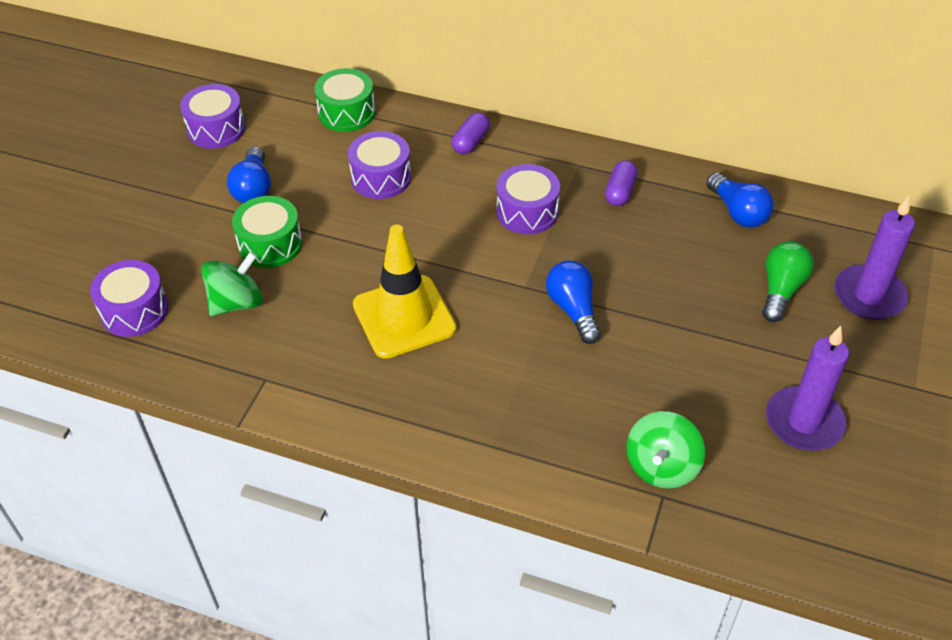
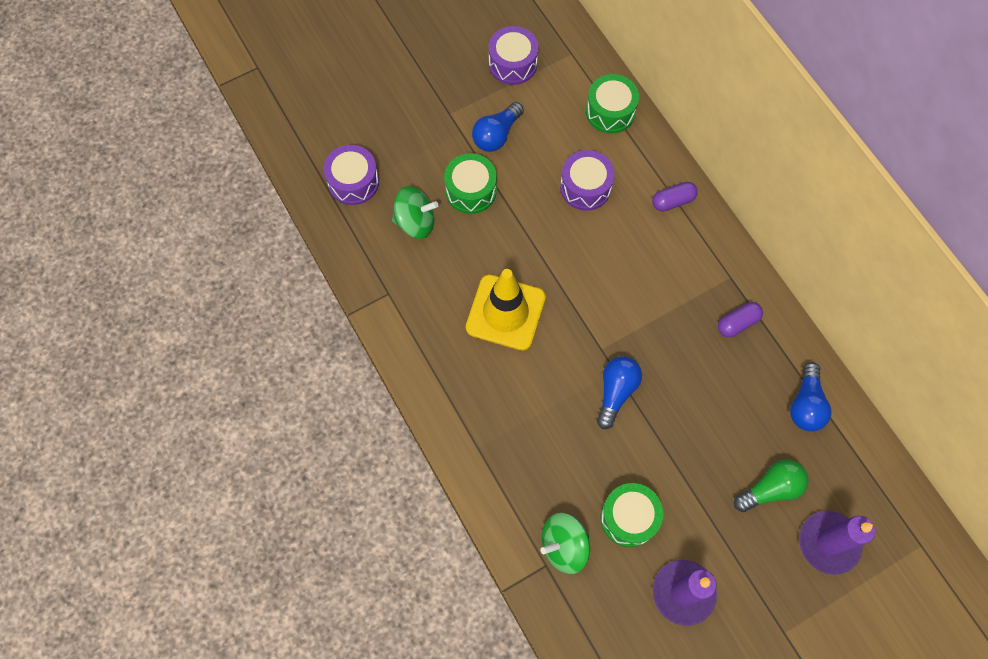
camera: 40 degrees right, 20 degrees up
(527, 212) = (657, 290): purple drum -> none
(692, 399) = (629, 518): none -> green drum

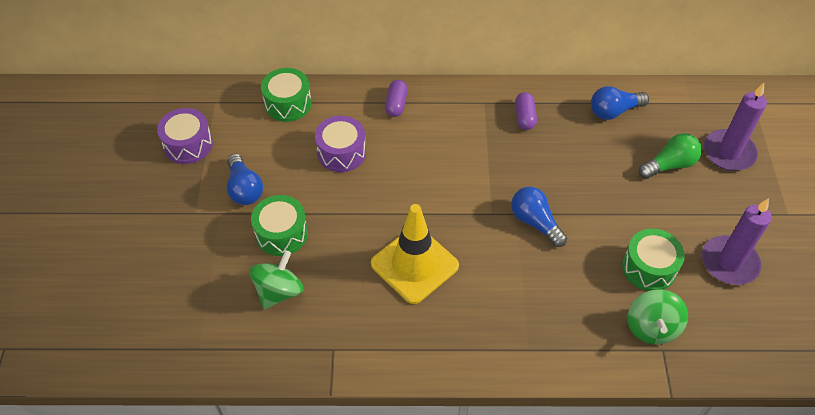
camera: 60 degrees left, 15 degrees down
(353, 182) = (199, 323): purple drum -> none
(770, 489) = (669, 165): green light bulb -> green light bulb turned 60 degrees clockwise
(805, 405) = (614, 111): blue light bulb -> blue light bulb turned 120 degrees clockwise

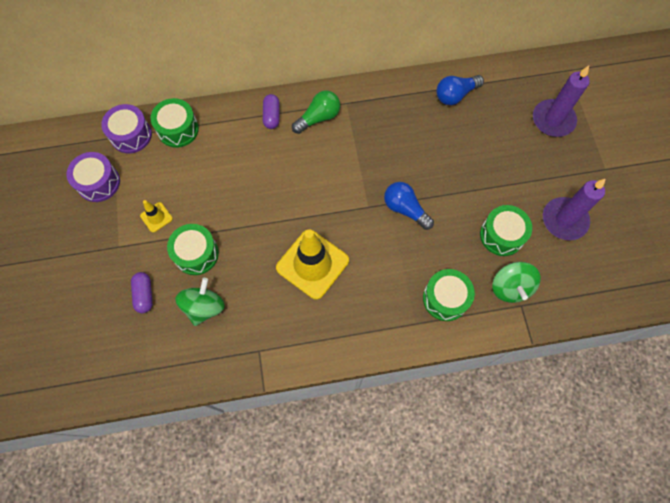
camera: 10 degrees left, 15 degrees up
(244, 189) = (156, 217): blue light bulb -> yellow traffic cone
(341, 152) = (233, 169): purple drum -> purple drum (131, 135)
(524, 117) = (382, 112): purple capsule -> purple capsule (144, 295)
(569, 327) = (445, 298): none -> green drum
(669, 165) = (507, 138): green light bulb -> green light bulb (318, 118)

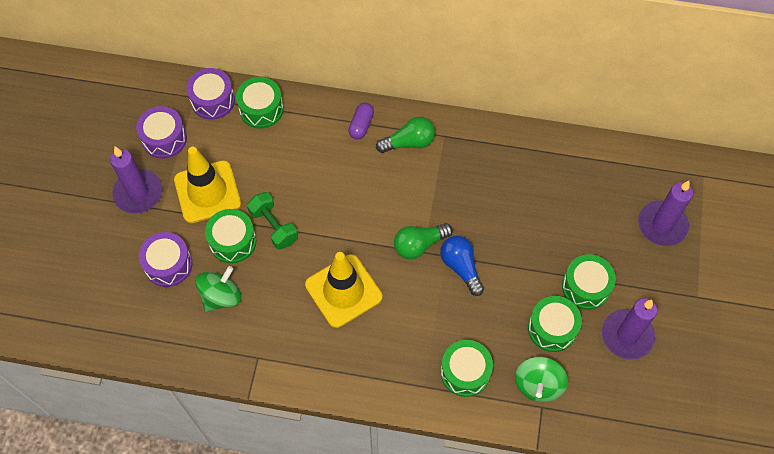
camera: 20 degrees right, 5 degrees down
(92, 239) = (138, 193): none -> purple candle
(144, 295) = (168, 264): purple capsule -> purple drum
(156, 217) = (207, 192): yellow traffic cone -> yellow traffic cone, size x2.18
(228, 228) = (273, 226): none -> green dumbbell
(362, 202) = (419, 245): none -> green light bulb
(455, 95) = (565, 164): blue light bulb -> none
(514, 191) = (585, 287): none -> green drum

